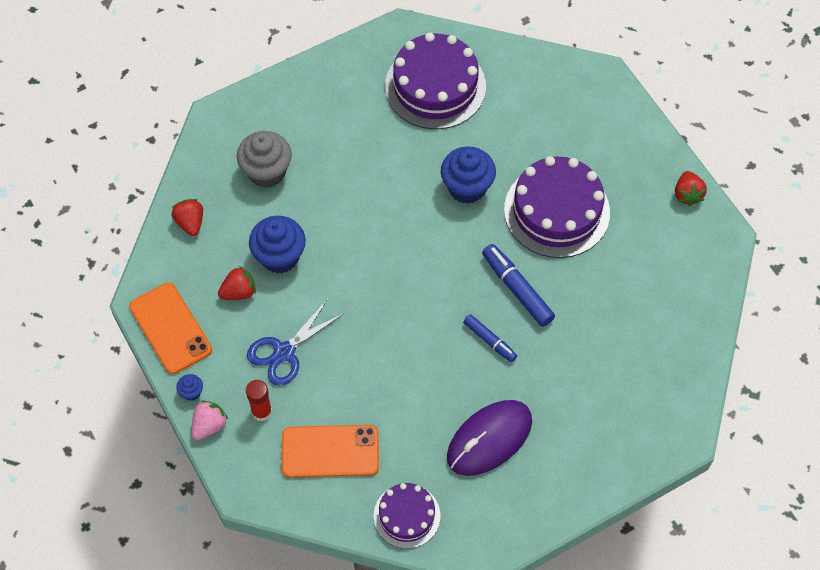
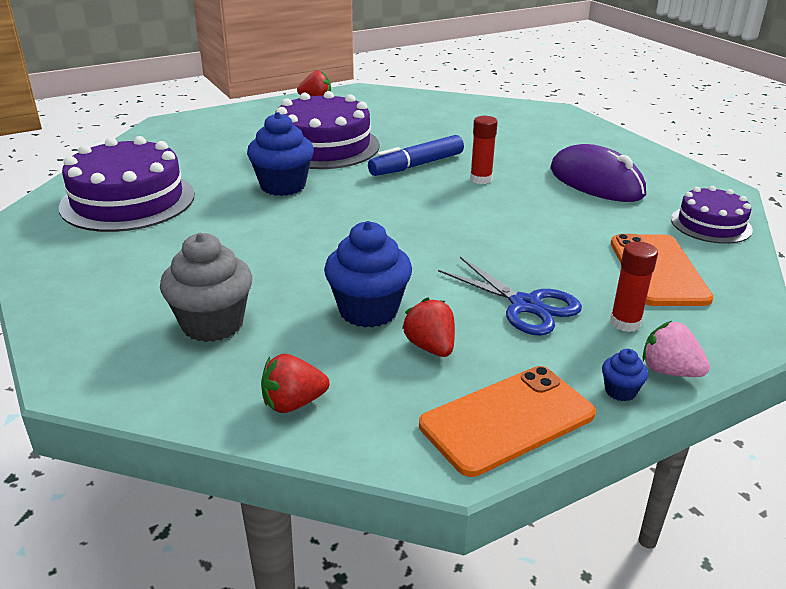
camera: 90 degrees left, 30 degrees down
(489, 341) = (481, 179): blue marker -> red glue stick

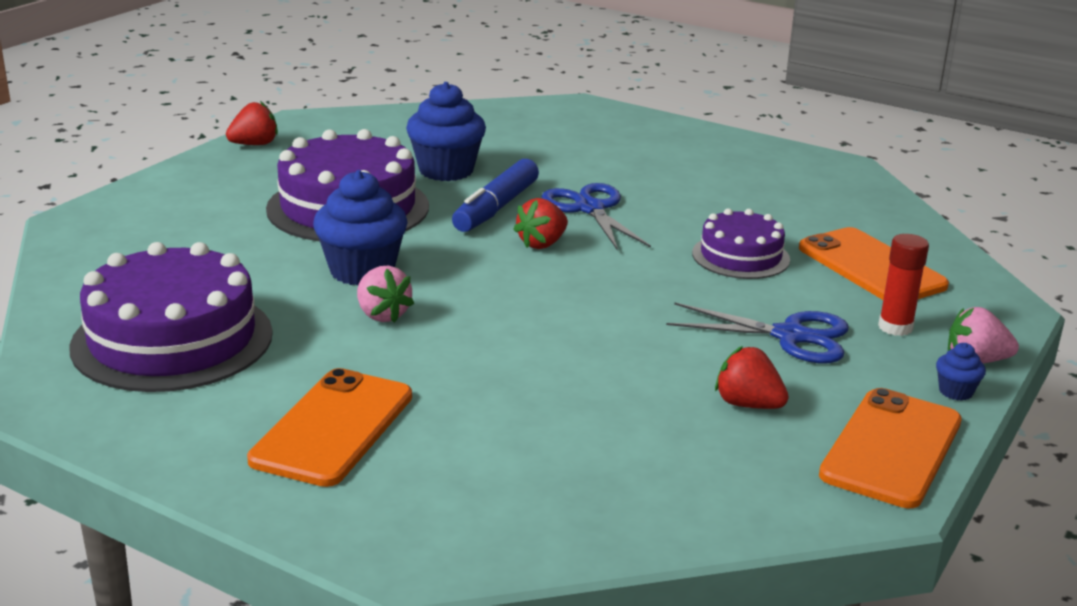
camera: 30 degrees left, 5 degrees down
(142, 278) = (333, 428): none -> orange phone
(212, 324) = (491, 452): grey cupcake -> none
(260, 216) = (382, 315): none -> pink strawberry
(293, 403) = (681, 501): red strawberry -> red strawberry (542, 244)
(368, 311) = (643, 387): blue cupcake -> blue cupcake (446, 170)
(481, 179) = (590, 209): red glue stick -> blue scissors
(596, 182) = (715, 185): purple mouse -> none
(711, 224) = (870, 207): purple cake -> purple cake (740, 256)

